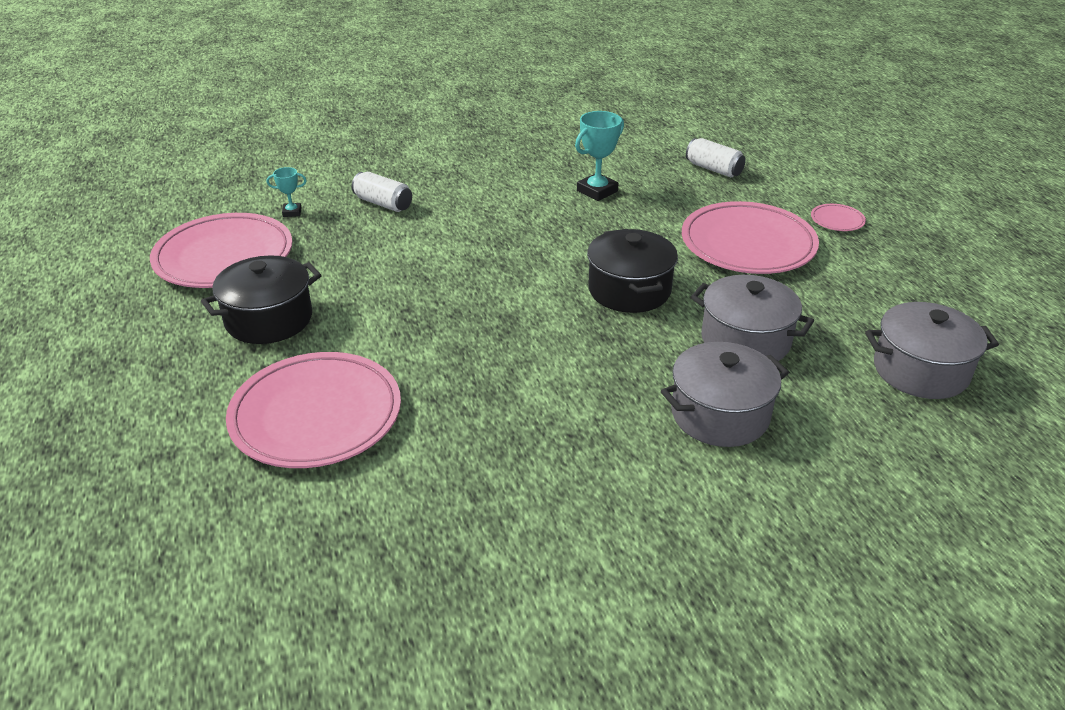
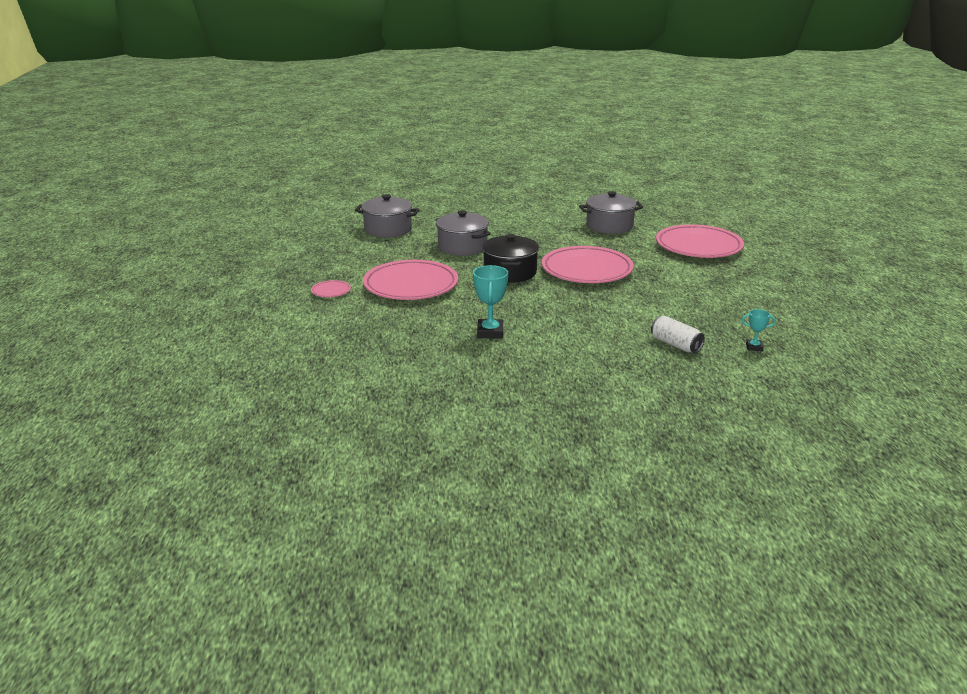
camera: 165 degrees left, 10 degrees down
(224, 257) = (793, 321): pink plate -> pink plate (586, 270)
(269, 319) = (741, 284): black pot -> none
(597, 191) = (490, 332): turquoise trophy -> turquoise trophy turned 60 degrees counterclockwise
(713, 169) = (376, 338): white can -> none
(720, 415) = (500, 228): grey pot -> grey pot (609, 226)

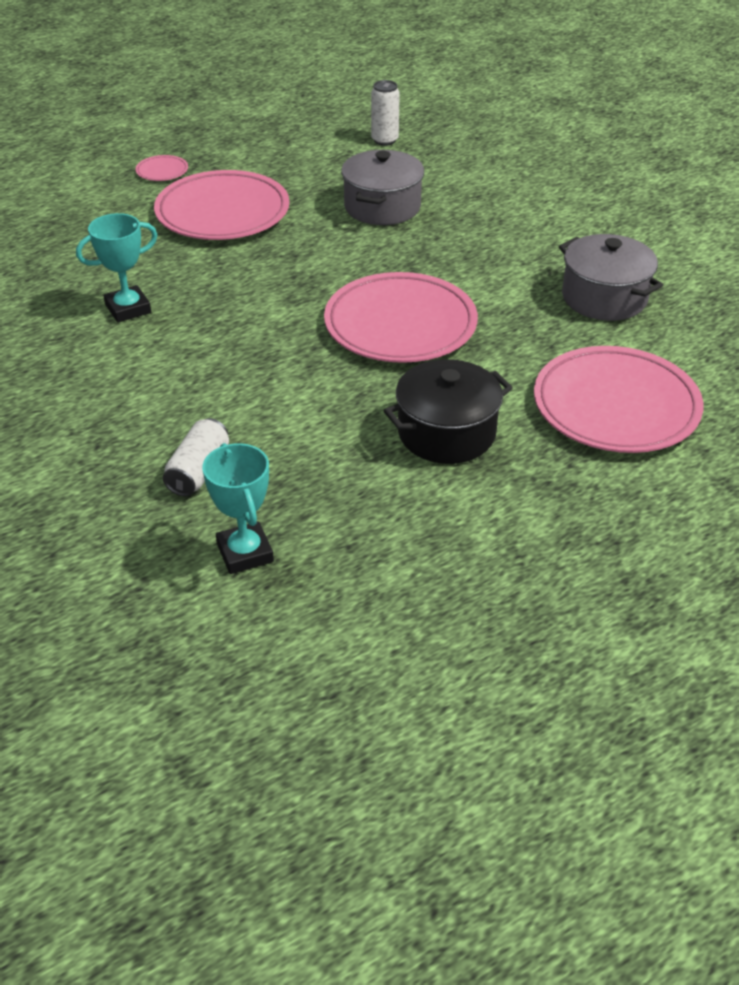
camera: 60 degrees right, 15 degrees up
(388, 229) = (384, 140): grey pot -> white can
(510, 272) = (330, 267): black pot -> black pot (446, 433)
(754, 347) = (245, 553): turquoise trophy -> turquoise trophy, size x1.80

